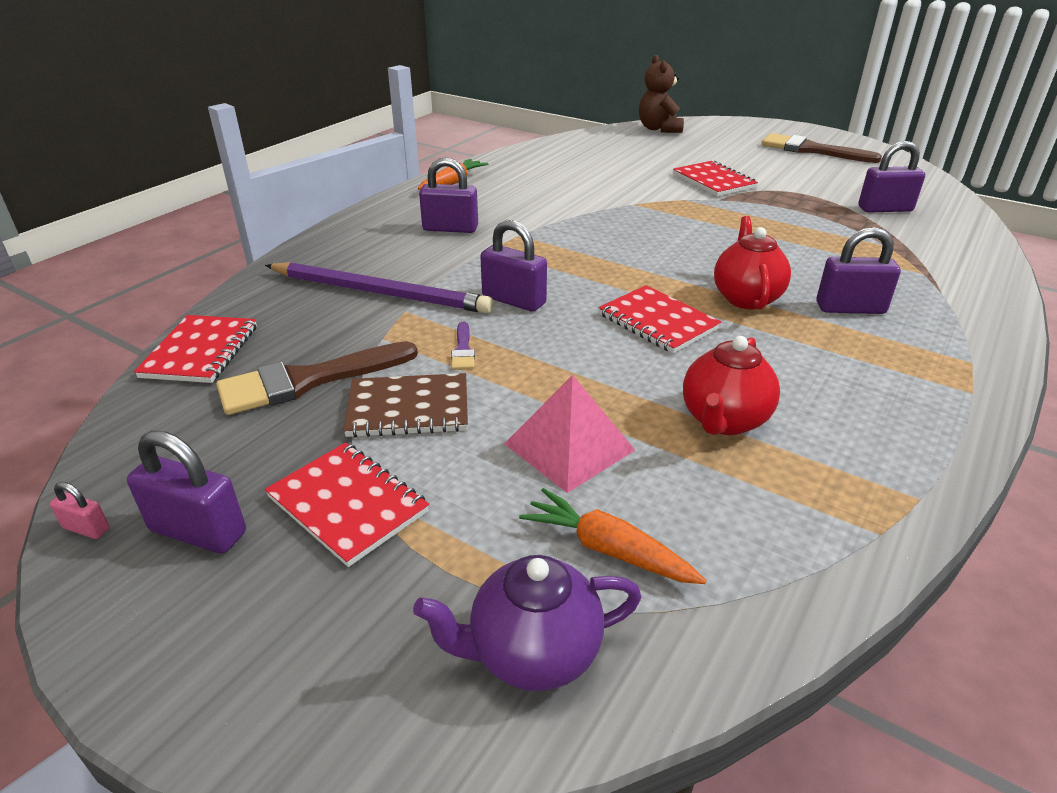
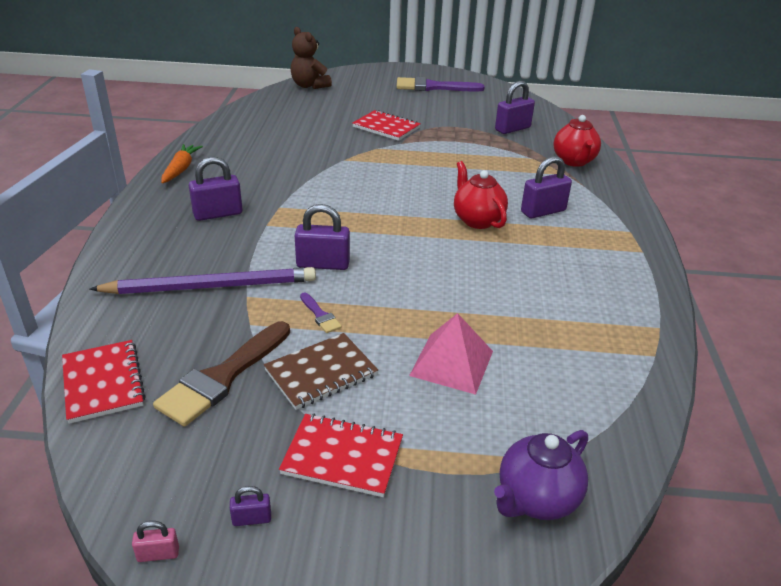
camera: 30 degrees left, 0 degrees up
(198, 531) = (252, 519): purple padlock -> purple padlock, size x0.49
(609, 550) = (528, 421): orange carrot -> none
(657, 322) = (435, 254): red notebook -> none
(723, 420) = (528, 313): red teapot -> red teapot (574, 161)
(811, 150) = (433, 87): brown brush -> purple brush

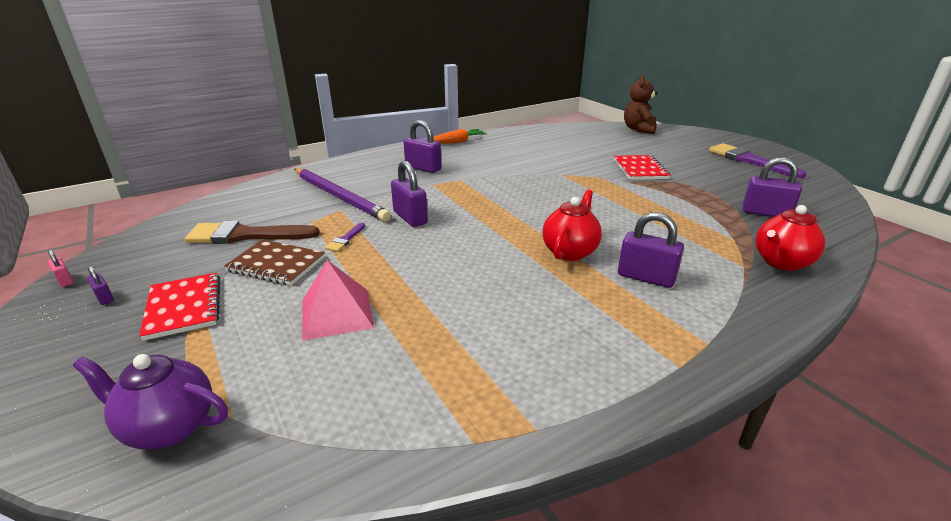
camera: 55 degrees right, 5 degrees down
(103, 383) = (215, 207): red notebook -> none

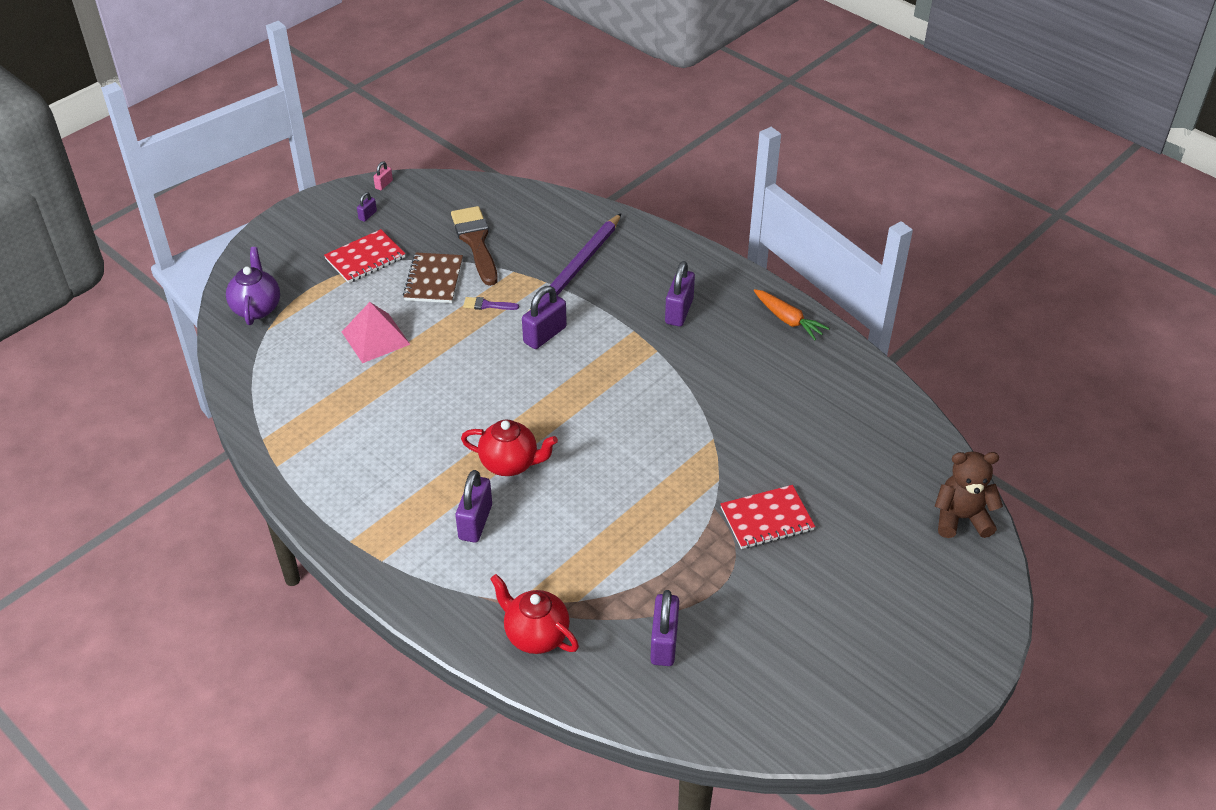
camera: 75 degrees right, 15 degrees up
(749, 160) = (866, 654): purple brush -> none

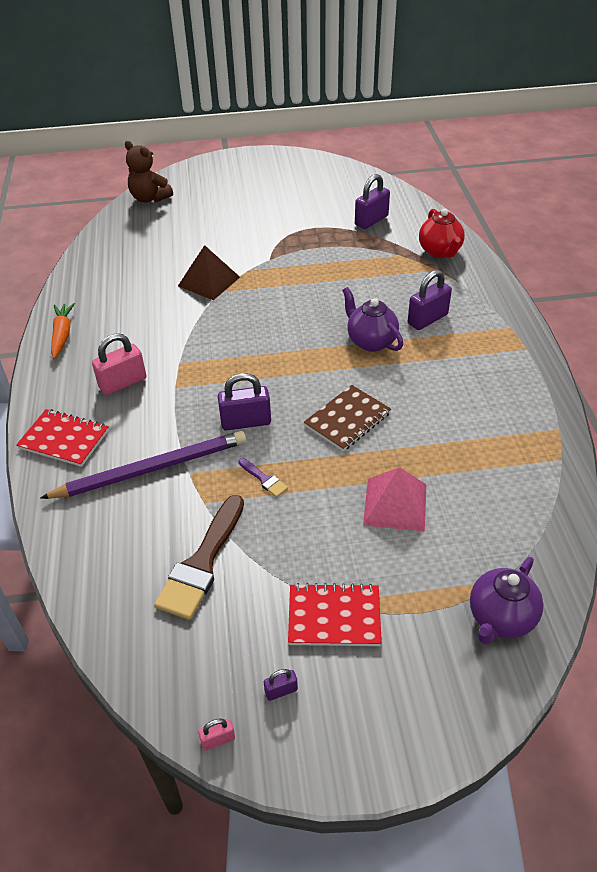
camera: 140 degrees left, 0 degrees up
(433, 280) = (287, 539): brown notebook -> brown notebook (347, 420)
(510, 464) = (371, 341): red teapot -> purple teapot
(679, 311) = (123, 383): purple padlock -> pink padlock
(739, 443) = (209, 281): none -> brown pyramid
(767, 519) = (248, 241): red notebook -> red notebook (64, 439)

